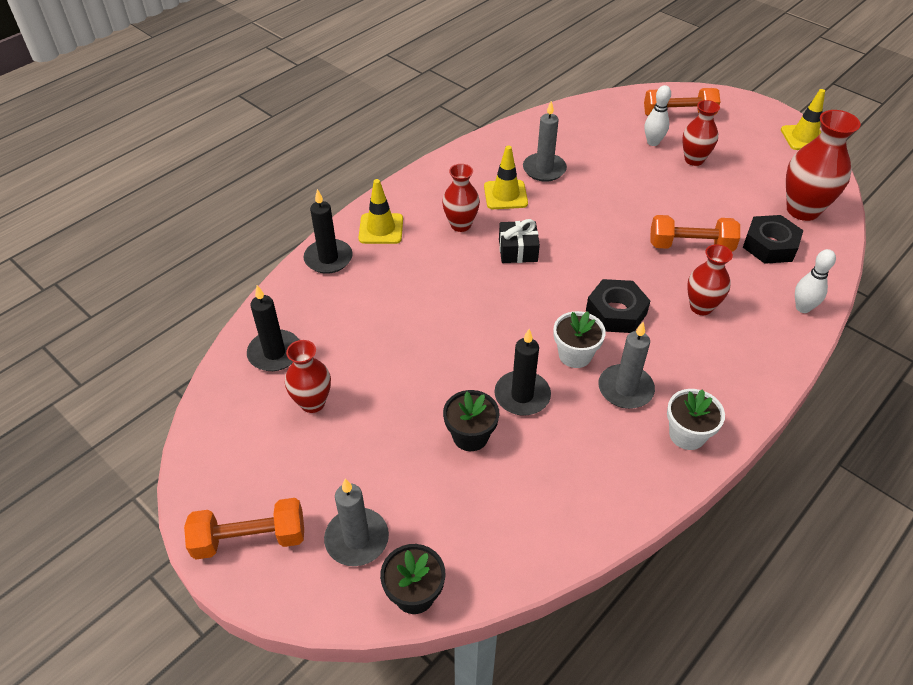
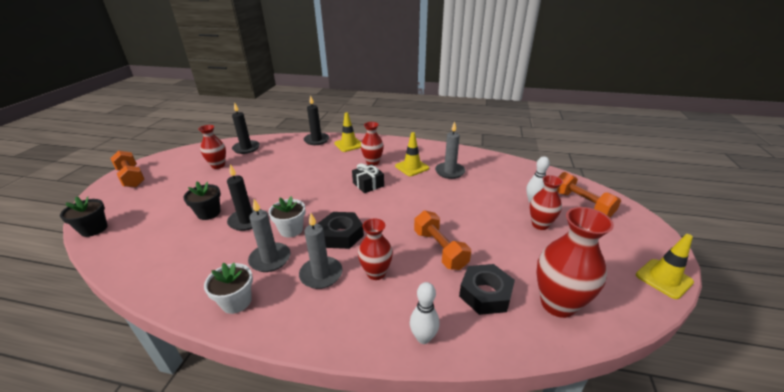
camera: 60 degrees right, 15 degrees down
(357, 539) = (131, 202): grey candle -> grey candle (321, 274)

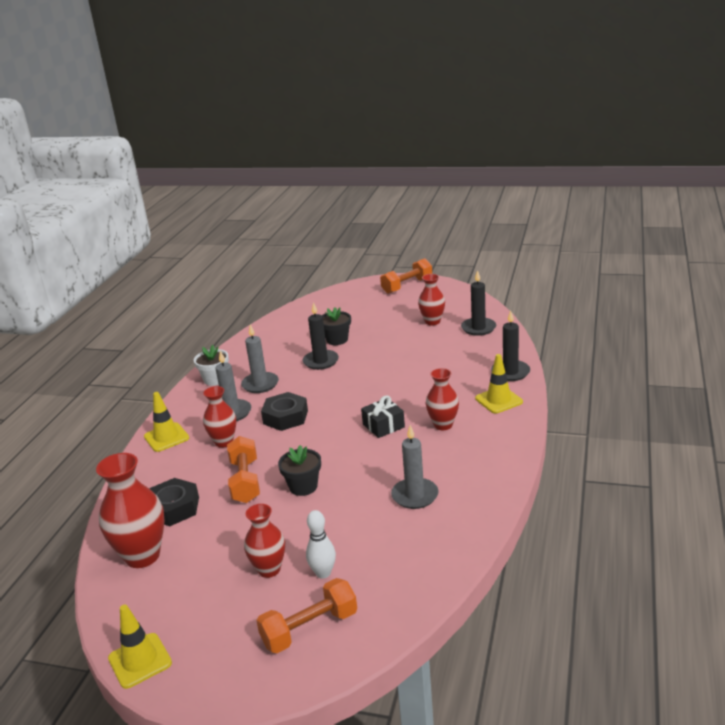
camera: 95 degrees right, 5 degrees down
(94, 229) = (322, 298): black flower pot -> black flower pot (303, 486)
(291, 230) = (300, 387): white flower pot -> none
(412, 167) = (429, 460): yellow traffic cone -> yellow traffic cone (166, 437)
(423, 337) = (143, 470): white bowling pin -> none
(439, 249) = (245, 481): orange dumbbell -> orange dumbbell turned 75 degrees counterclockwise

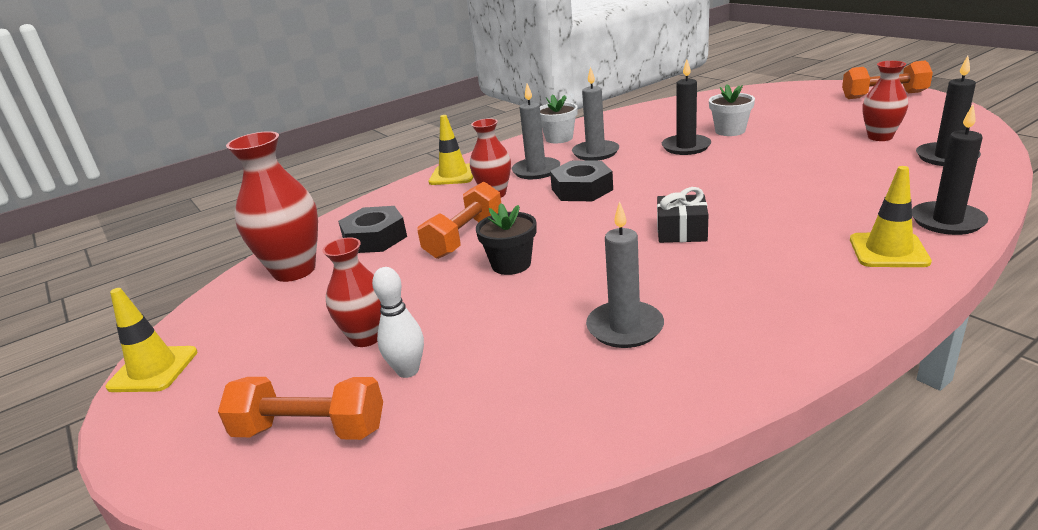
camera: 40 degrees right, 0 degrees up
(337, 340) = (730, 131): black flower pot -> white flower pot
(443, 425) = (764, 255): red vase -> none

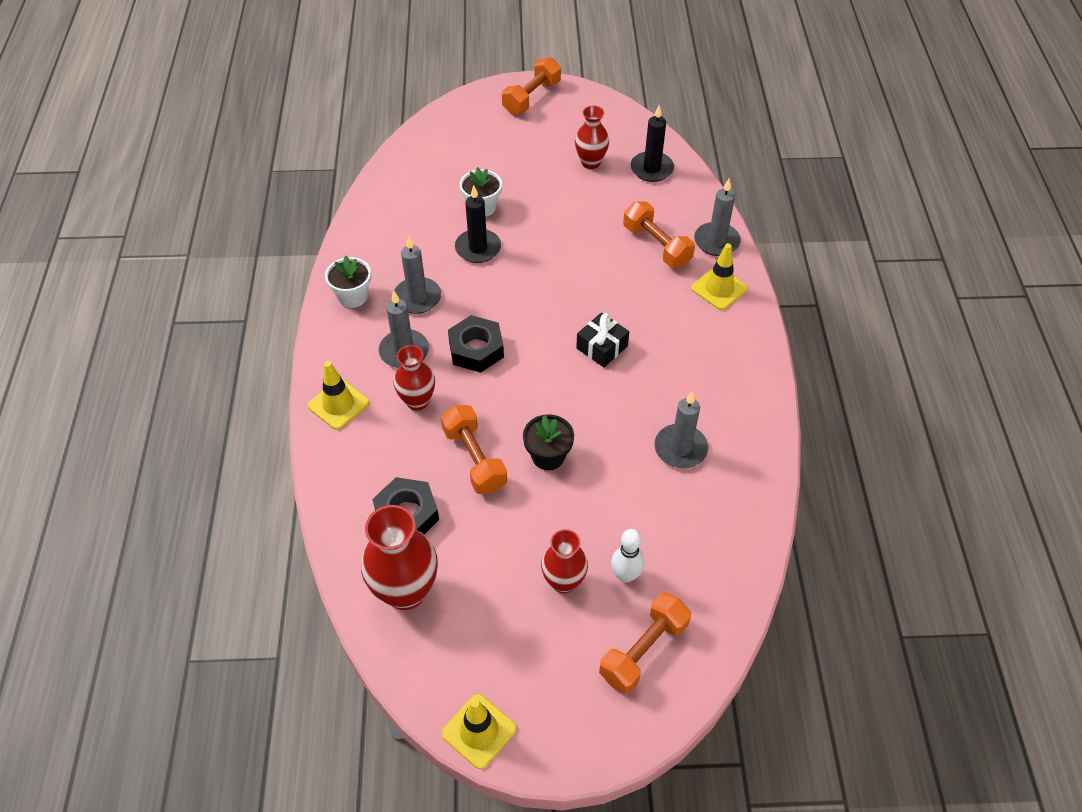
camera: 60 degrees left, 25 degrees up
(862, 199) = (656, 245): none -> orange dumbbell
(947, 221) = (716, 241): black candle -> grey candle

